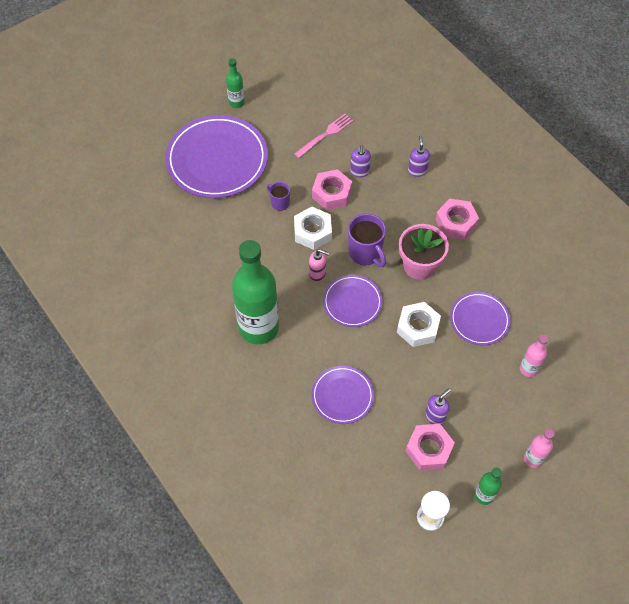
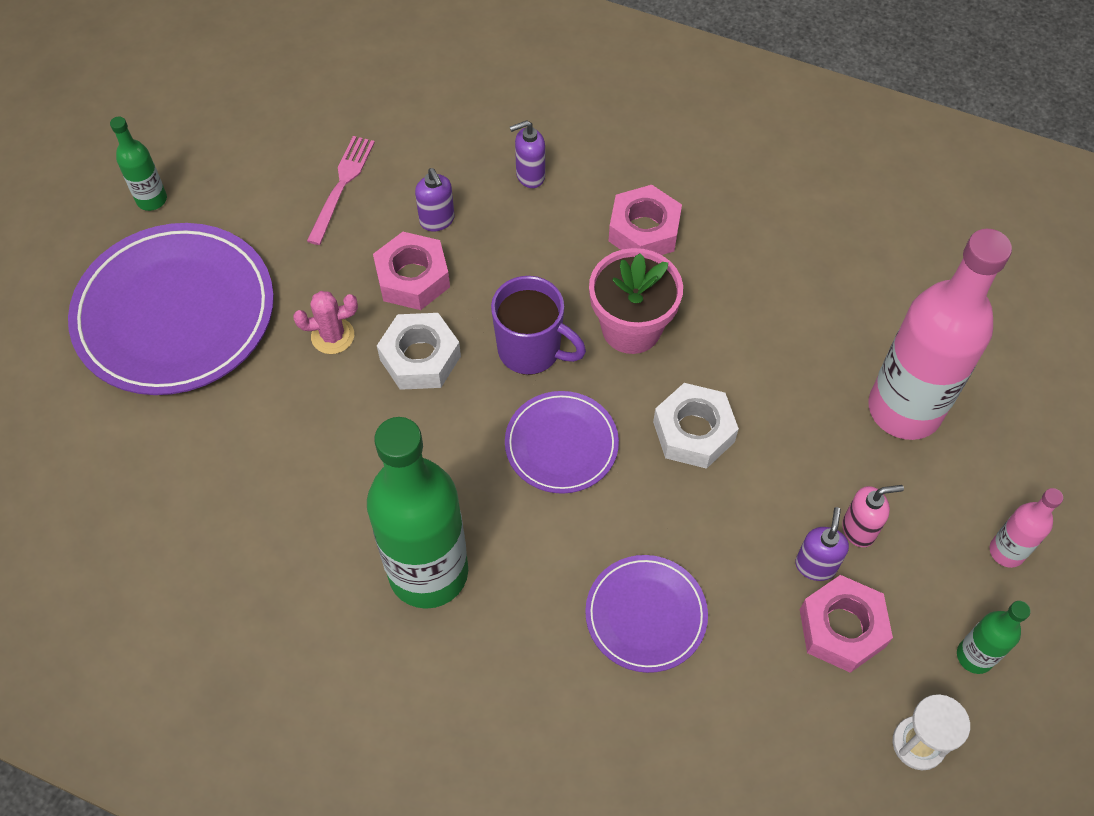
camera: 30 degrees left, 0 degrees up
(279, 203) = (332, 336): purple mug -> pink cactus
(317, 274) = (473, 426): pink soap dispenser -> pink soap dispenser (859, 529)
(417, 170) = (530, 176): purple soap dispenser -> purple soap dispenser turned 75 degrees counterclockwise
(479, 320) = (780, 369): purple plate -> none
(528, 369) = (904, 409): pink bottle -> pink bottle, size x2.20

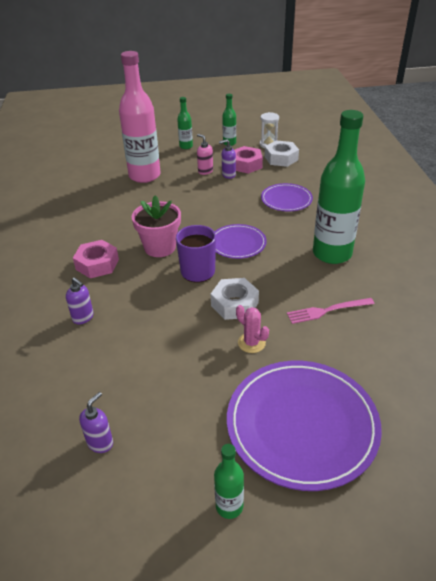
camera: 120 degrees left, 20 degrees down
(342, 186) = (143, 398): pink fork -> pink fork (327, 311)
(413, 278) = (188, 330): pink nut -> none
(437, 220) = (141, 340): purple soap dispenser -> purple soap dispenser (100, 442)
(693, 432) = (198, 215): white nut -> white nut (281, 158)
(1006, 551) = (186, 146): pink bottle -> green bottle

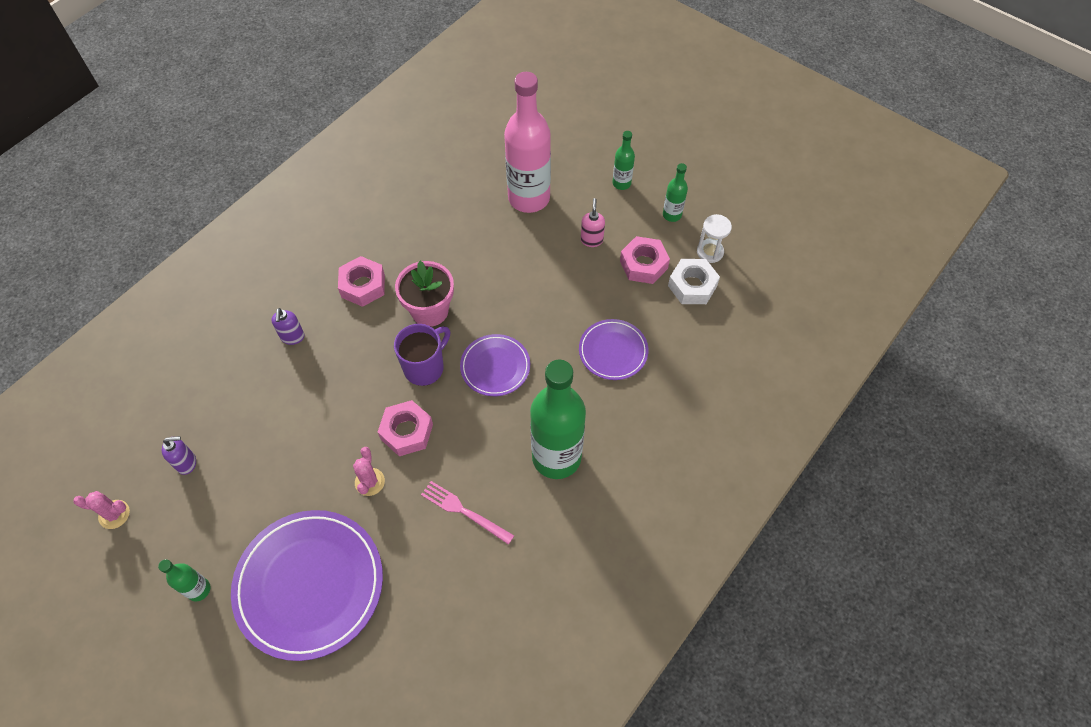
camera: 45 degrees right, 20 degrees up
(80, 531) = (114, 514): none -> pink cactus
(228, 175) = (606, 265): purple soap dispenser -> none
(234, 304) = (406, 432): white nut -> pink nut

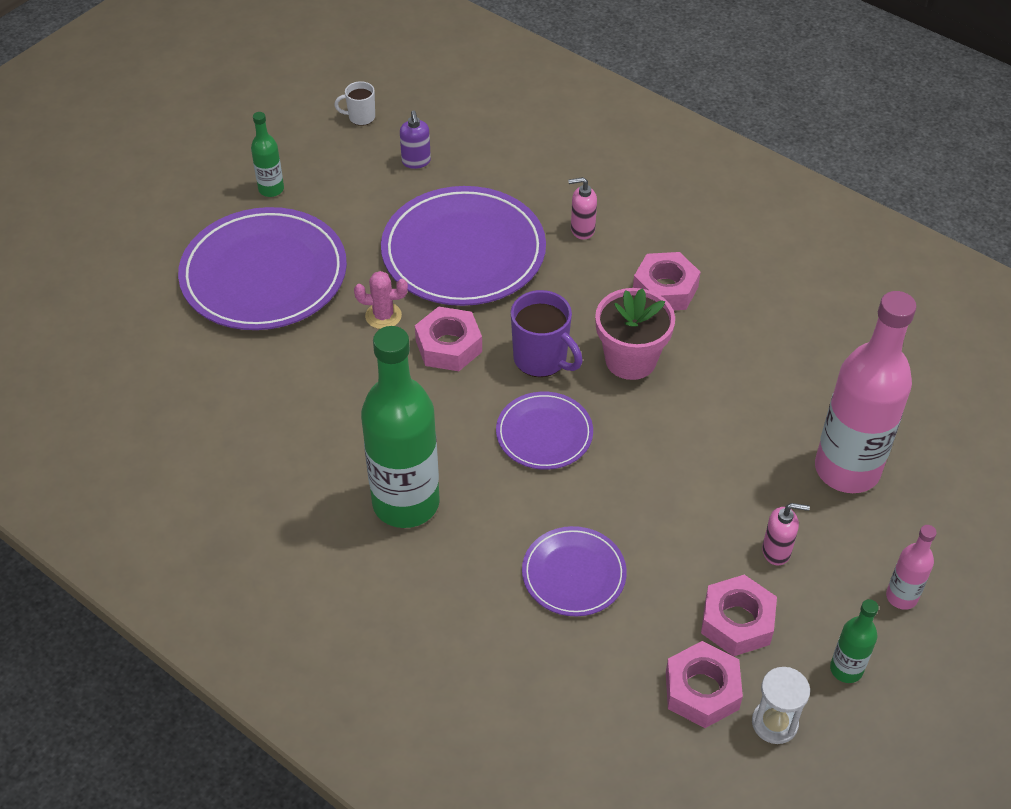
camera: 90 degrees right, 10 degrees down
(114, 514) = (360, 117): pink cactus -> white mug
(292, 337) = (582, 230): purple soap dispenser -> pink soap dispenser
(304, 423) = (463, 252): none -> purple plate
(464, 511) = (338, 407): pink fork -> none
(621, 183) = (901, 597): green bottle -> pink bottle
(692, 286) = (702, 690): white nut -> pink nut

